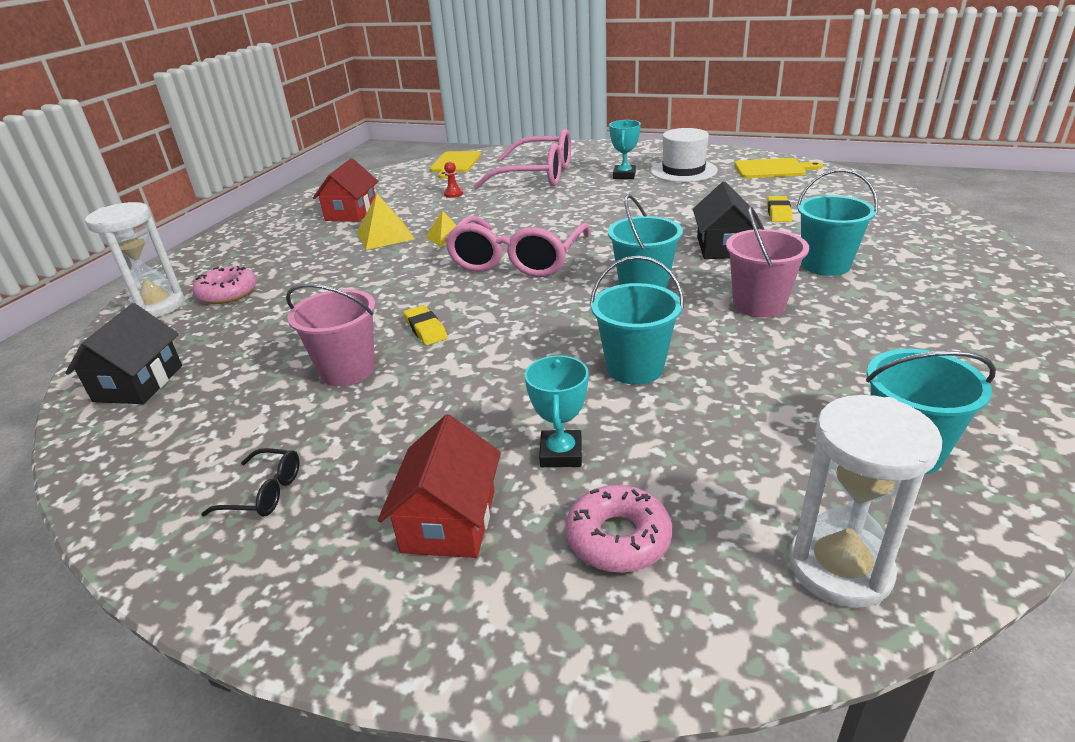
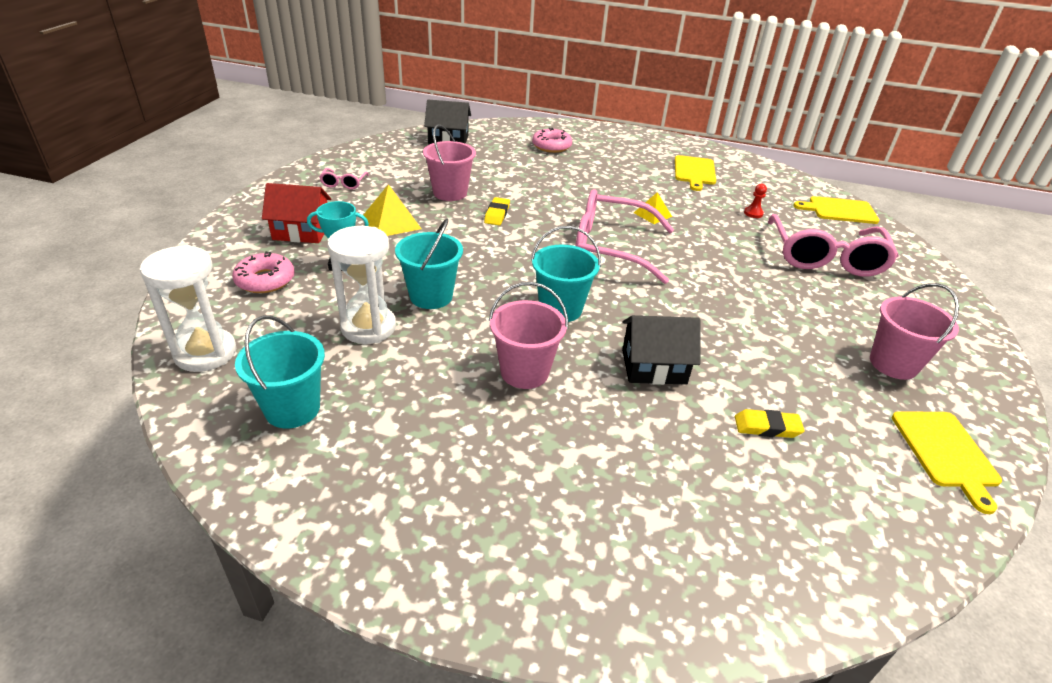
camera: 80 degrees right, 5 degrees up
(156, 306) = (534, 129): white hourglass -> white hourglass (368, 327)
(264, 492) = (343, 183): black glasses -> pink glasses
(351, 213) = (694, 172): red house -> yellow cutting board
(385, 235) = (651, 189): yellow pyramid -> yellow pyramid (391, 222)
(425, 329) = (497, 214): yellow eraser -> yellow eraser turned 45 degrees counterclockwise
(624, 175) = (853, 315): turquoise trophy -> none
(683, 171) = (893, 364): white hat -> pink bucket
(825, 265) = (615, 436): turquoise bucket -> none

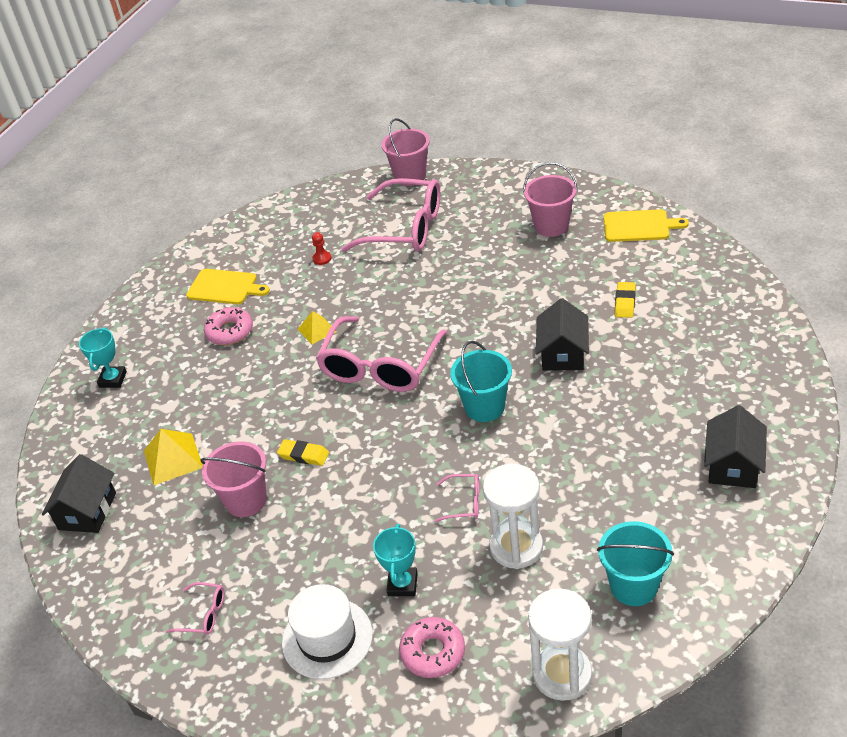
camera: 75 degrees left, 5 degrees up
(301, 231) = (327, 638): red house -> white hat
(391, 222) = (312, 551): yellow pyramid -> yellow pyramid (173, 459)
(431, 296) = (464, 503): turquoise bucket -> pink glasses
(463, 520) = (733, 465): none -> black house
(524, 372) = (574, 432): pink bucket -> pink bucket (410, 176)
(551, 146) = (132, 404): pink donut -> pink donut (229, 331)
(577, 138) = (113, 379): none -> turquoise trophy
(839, 210) = (322, 201): yellow cutting board -> none

